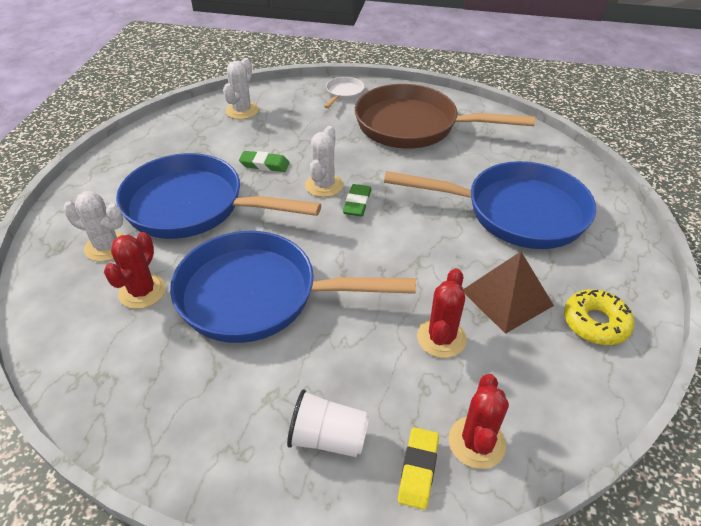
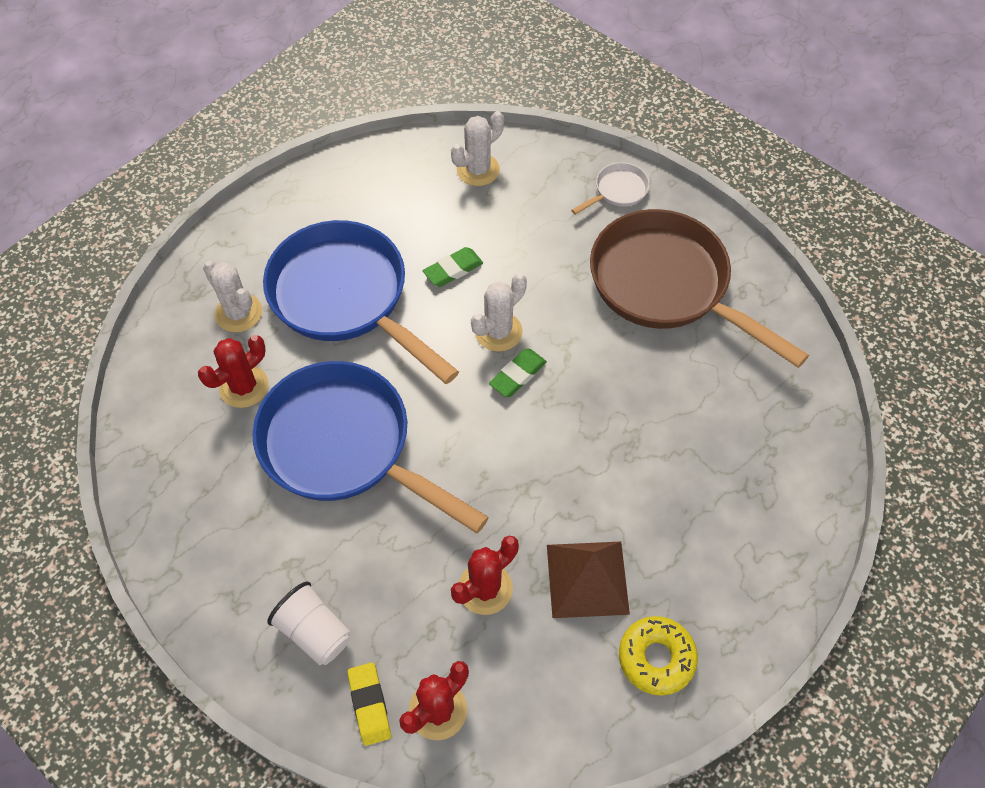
camera: 30 degrees right, 15 degrees up
(264, 164) = (453, 270): green eraser -> green eraser turned 75 degrees counterclockwise
(418, 470) = (369, 704): yellow eraser -> yellow eraser turned 60 degrees counterclockwise
(516, 212) = (688, 476): blue pan -> none

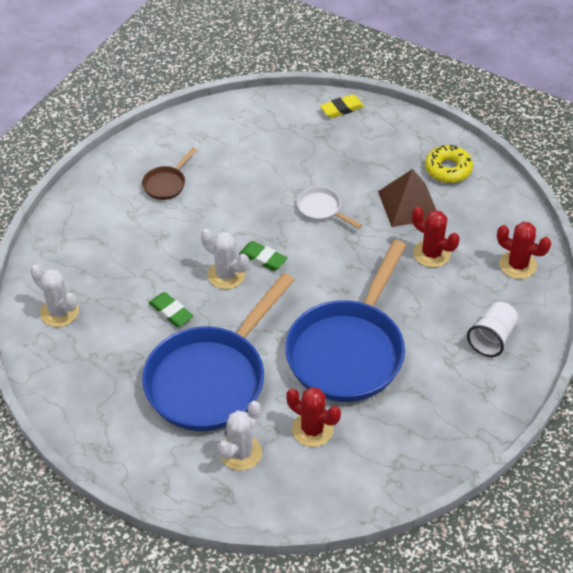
camera: 100 degrees left, 10 degrees down
(369, 704) = (527, 299): yellow eraser -> yellow eraser (342, 109)
(617, 191) = (75, 219): white pan -> white pan (321, 209)
(667, 286) = (166, 184): brown pan -> brown pan, size x0.41

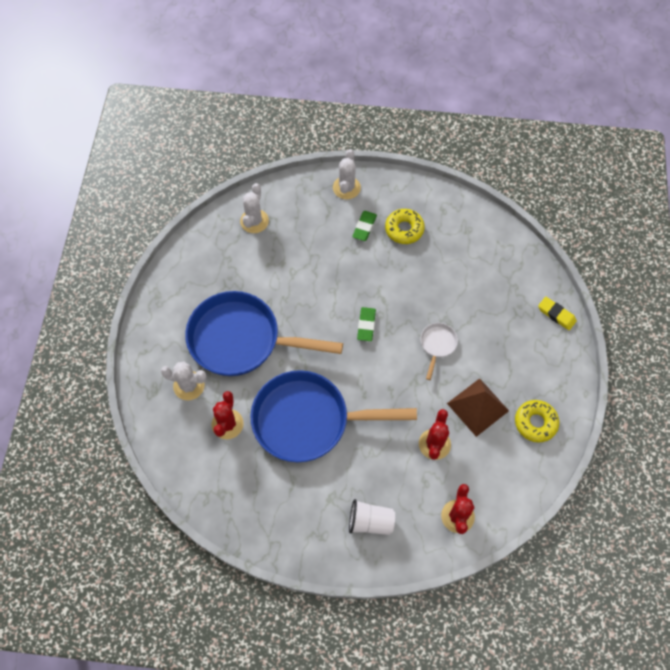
camera: 65 degrees right, 15 degrees up
(166, 184) = (404, 229): brown pan -> yellow donut
(171, 312) = (287, 288): green eraser -> green eraser (364, 227)
(226, 275) = (338, 308): white cactus -> white cactus (346, 188)

